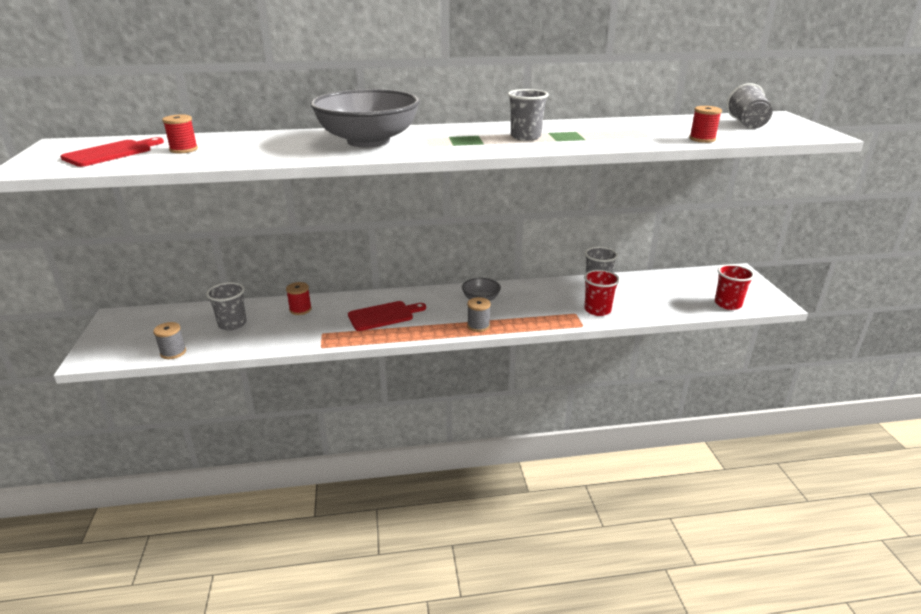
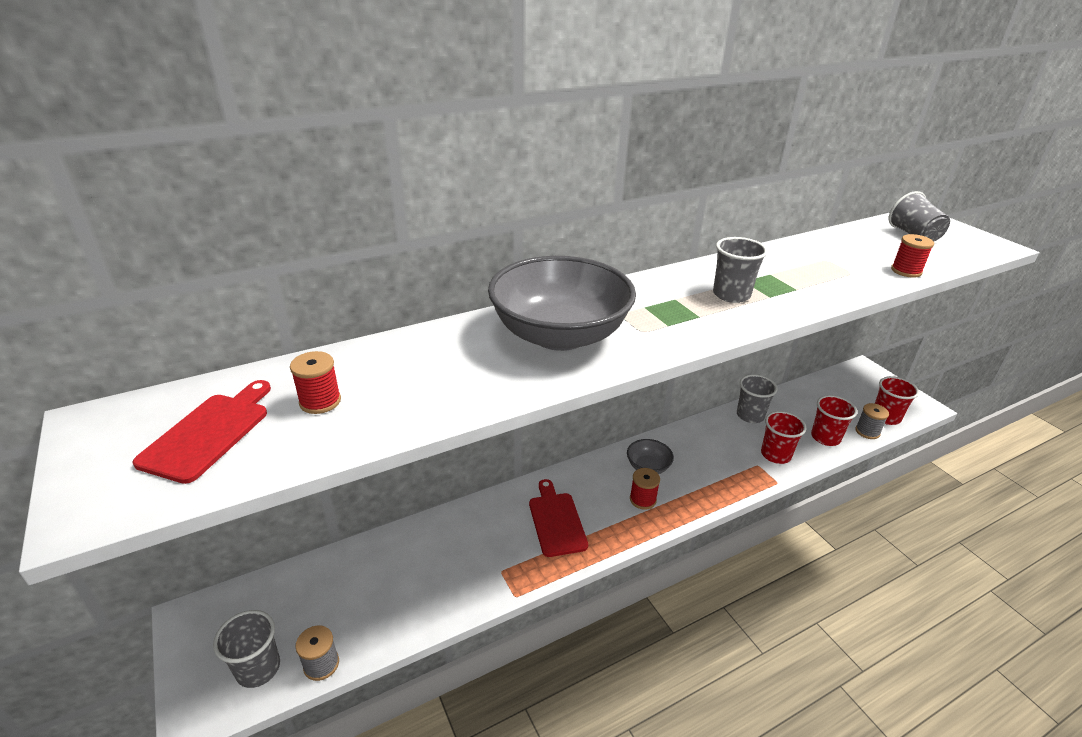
camera: 20 degrees left, 5 degrees up
(232, 324) = (373, 586): grey cup -> grey cup (258, 668)
(300, 309) = (447, 536): red spool -> red spool (642, 499)
(383, 316) = (556, 521): red cutting board -> red cutting board turned 60 degrees counterclockwise
(478, 326) = (673, 510): grey spool -> grey spool (867, 431)
(654, 307) = (825, 437): none -> red cup

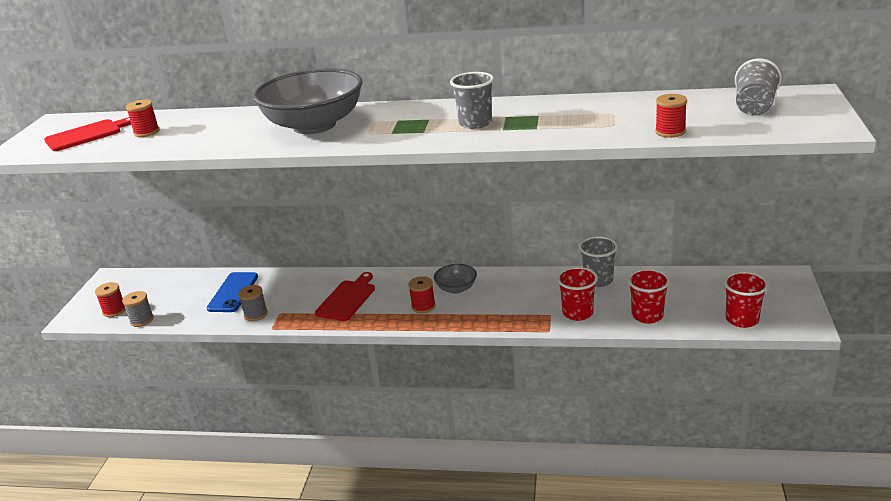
camera: 40 degrees right, 5 degrees down
(258, 668) = (114, 311): grey cup -> red spool
(409, 566) = (233, 292): none -> blue phone
(867, 431) = (700, 324): grey spool -> grey spool (256, 314)

